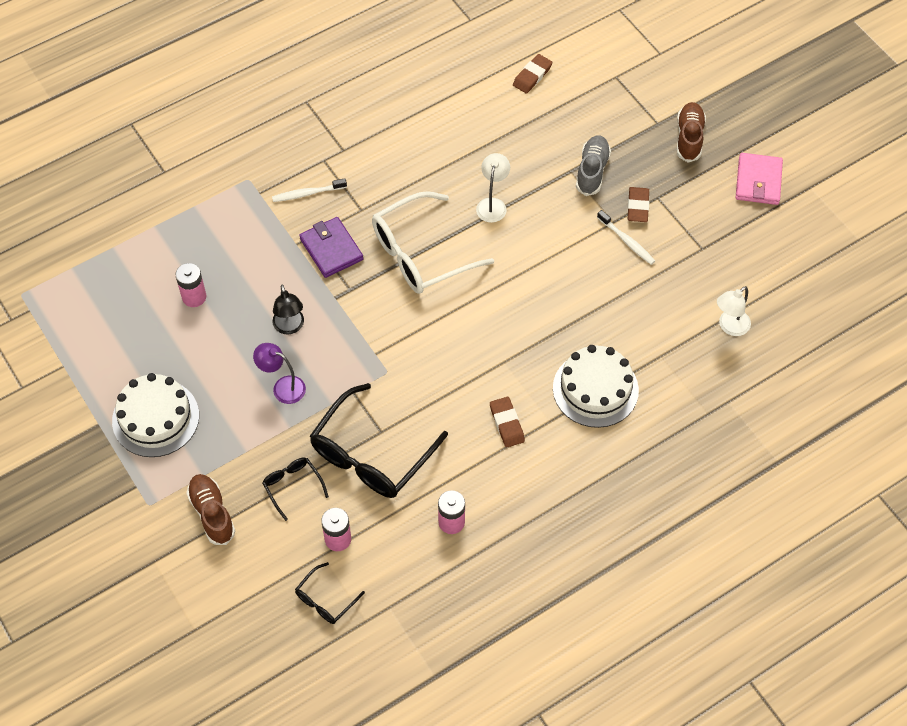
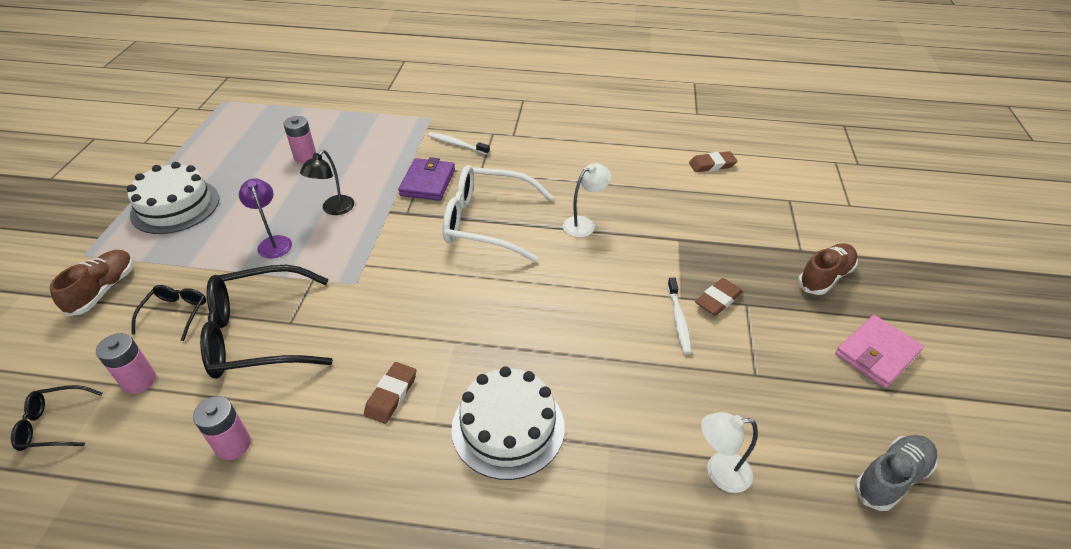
camera: 40 degrees right, 15 degrees down
(592, 171) = (699, 249): grey shoe -> grey shoe (891, 478)

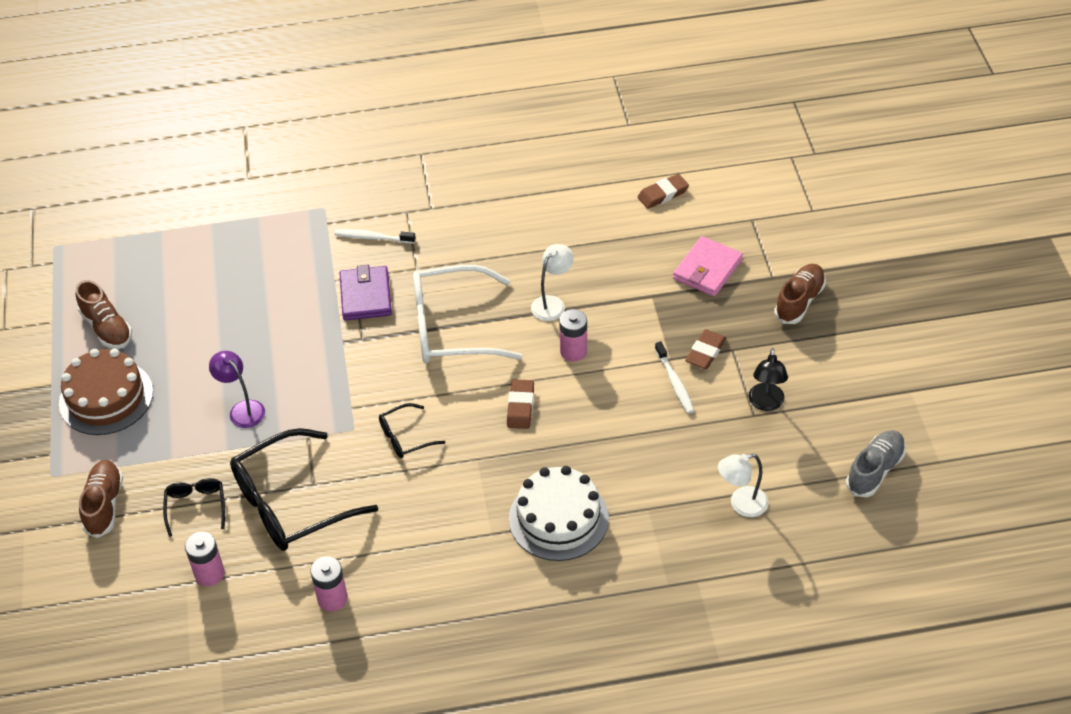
camera: 15 degrees left, 5 degrees up
(54, 424) = (162, 628): black glasses -> black glasses (405, 437)
(175, 206) = (106, 397): white cake -> brown cake
(216, 159) = (107, 328): none -> brown shoe
(305, 156) = (209, 298): pink battery -> pink battery (573, 351)
(334, 209) = (283, 355): black lamp -> black lamp (766, 403)
(391, 395) = (445, 521): brown eraser -> brown eraser (520, 407)
(876, 353) = (854, 367): pink wallet -> pink wallet (707, 269)

